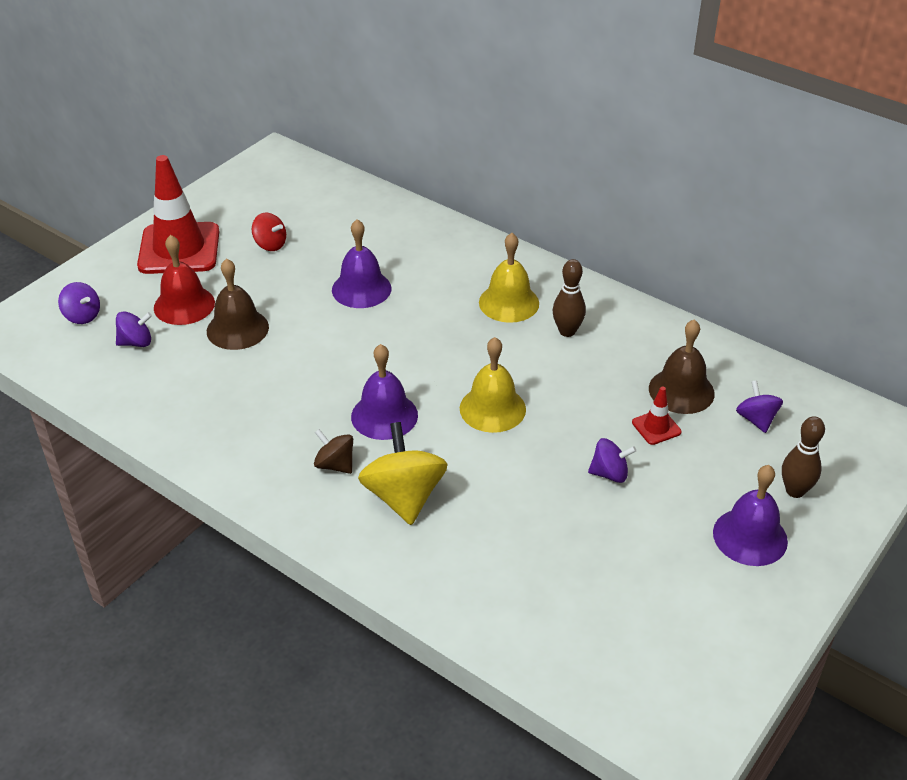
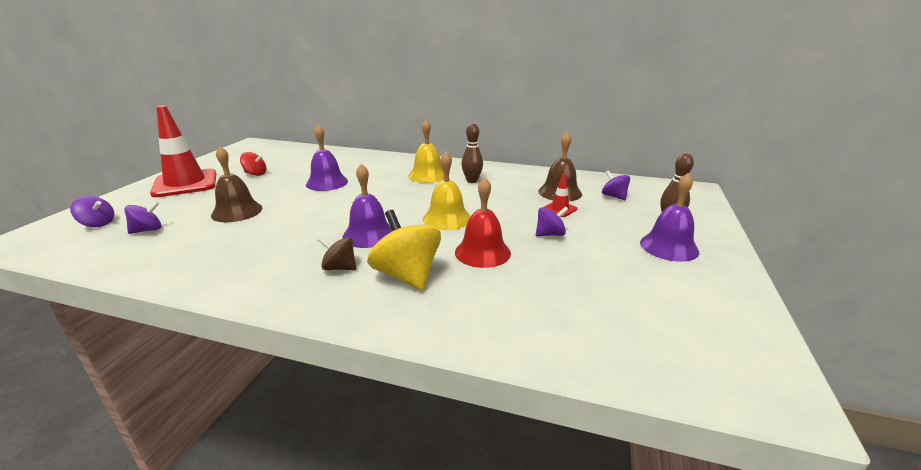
camera: 20 degrees left, 15 degrees down
(184, 305) = (190, 206): red bell -> red bell (482, 252)

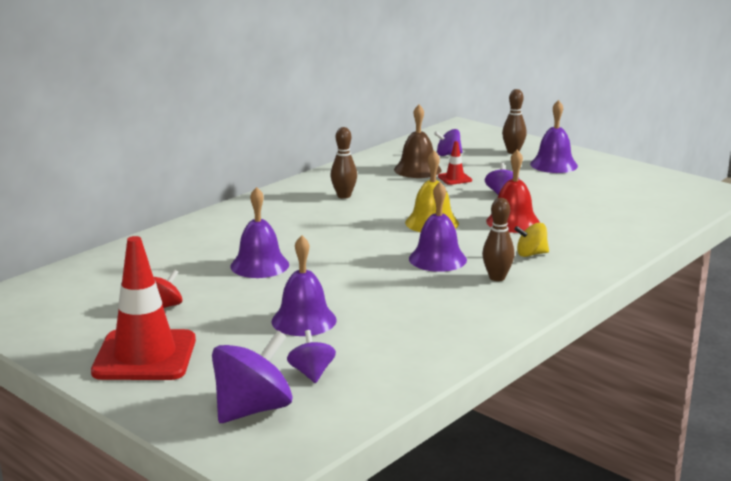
camera: 65 degrees left, 5 degrees down
(98, 224) = (253, 409): purple spinning top -> purple spinning top, size x1.80
(237, 211) = (304, 320): brown bell -> purple bell
(339, 268) = (497, 277): brown spinning top -> brown bowling pin
(407, 275) = (531, 254): yellow spinning top -> yellow spinning top, size x0.55
(428, 175) = (301, 212): yellow bell -> none

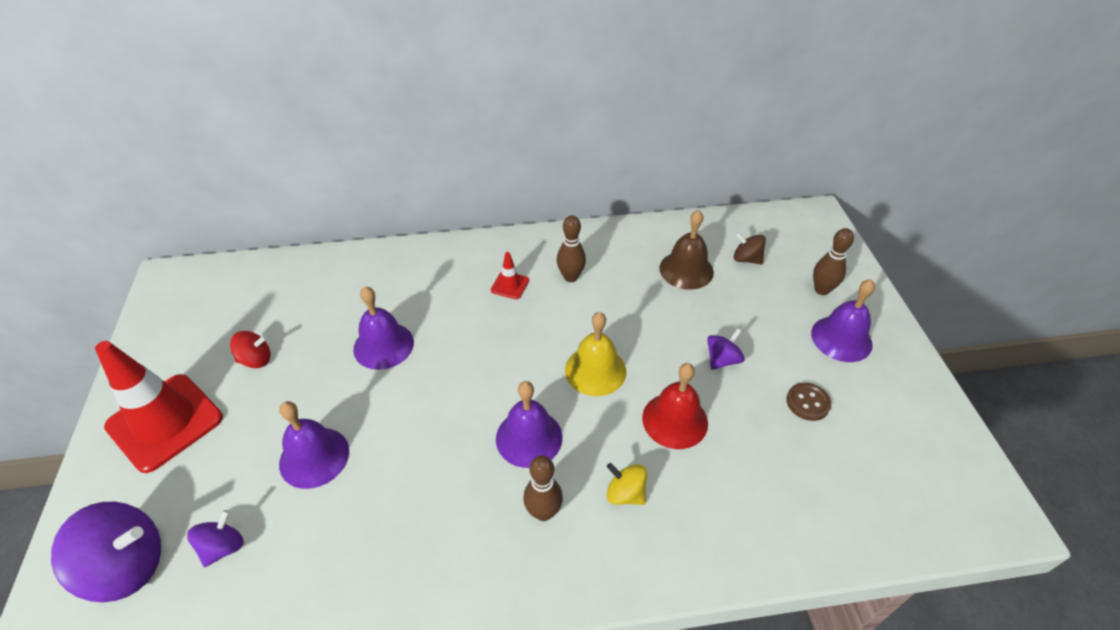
camera: 40 degrees right, 25 degrees up
(448, 154) = (746, 259): purple spinning top -> brown spinning top
(455, 178) = (705, 305): red traffic cone -> red traffic cone (510, 285)
(573, 191) = (807, 402): none -> brown button

